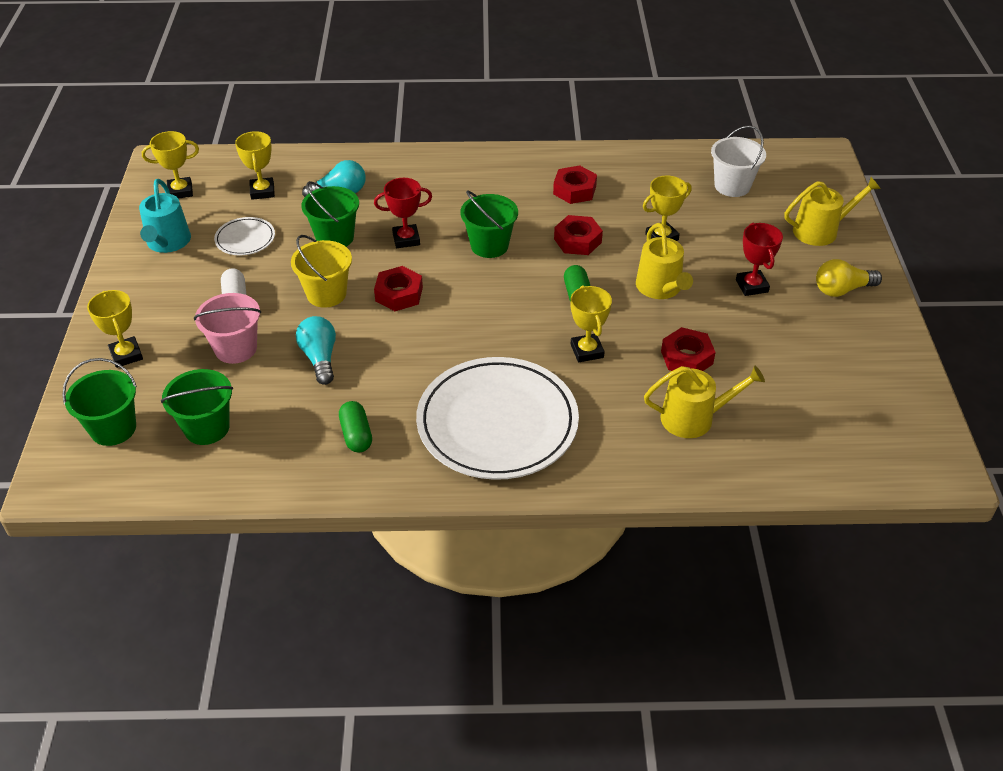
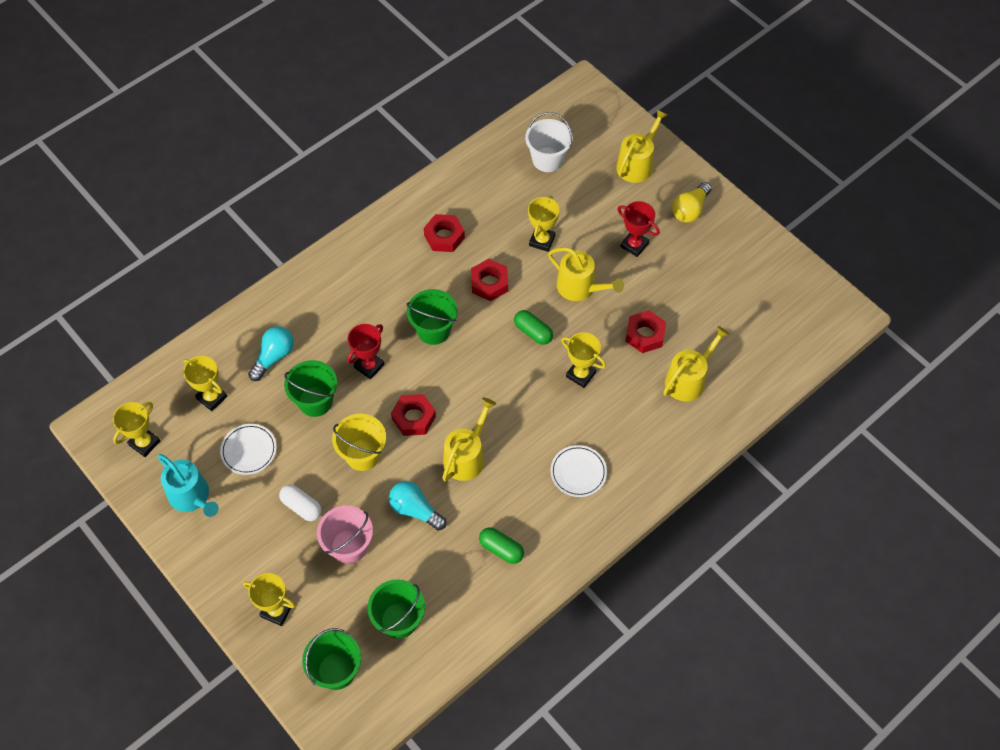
camera: 40 degrees left, 15 degrees up
(410, 348) = (466, 457): none -> yellow watering can
(497, 423) = (578, 472): white plate -> white plate, size x0.44

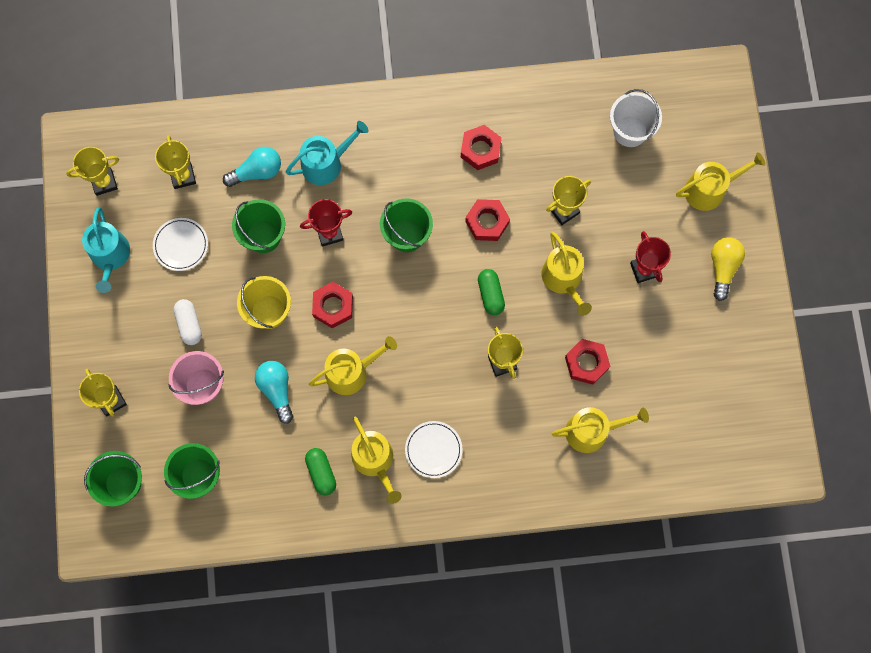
camera: 35 degrees right, 15 degrees up
(327, 317) = (326, 163): none -> turquoise watering can
(538, 511) = (375, 461): none -> yellow watering can
(690, 210) = (723, 268): yellow light bulb -> yellow light bulb turned 120 degrees clockwise

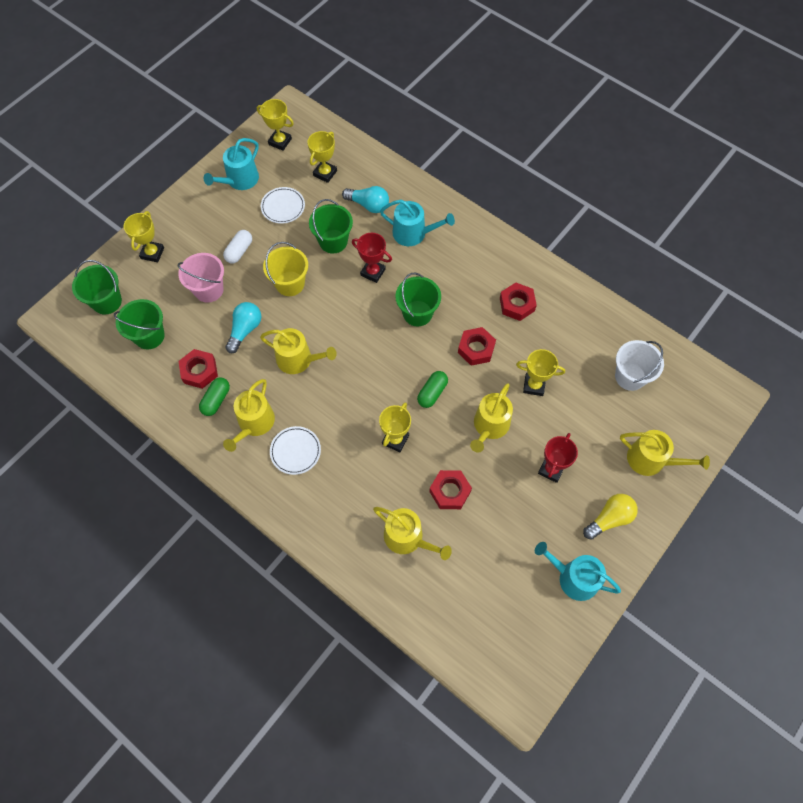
camera: 45 degrees right, 10 degrees down
(333, 306) = (329, 314): red nut -> red nut (199, 371)
(740, 340) = (573, 577): none -> turquoise watering can

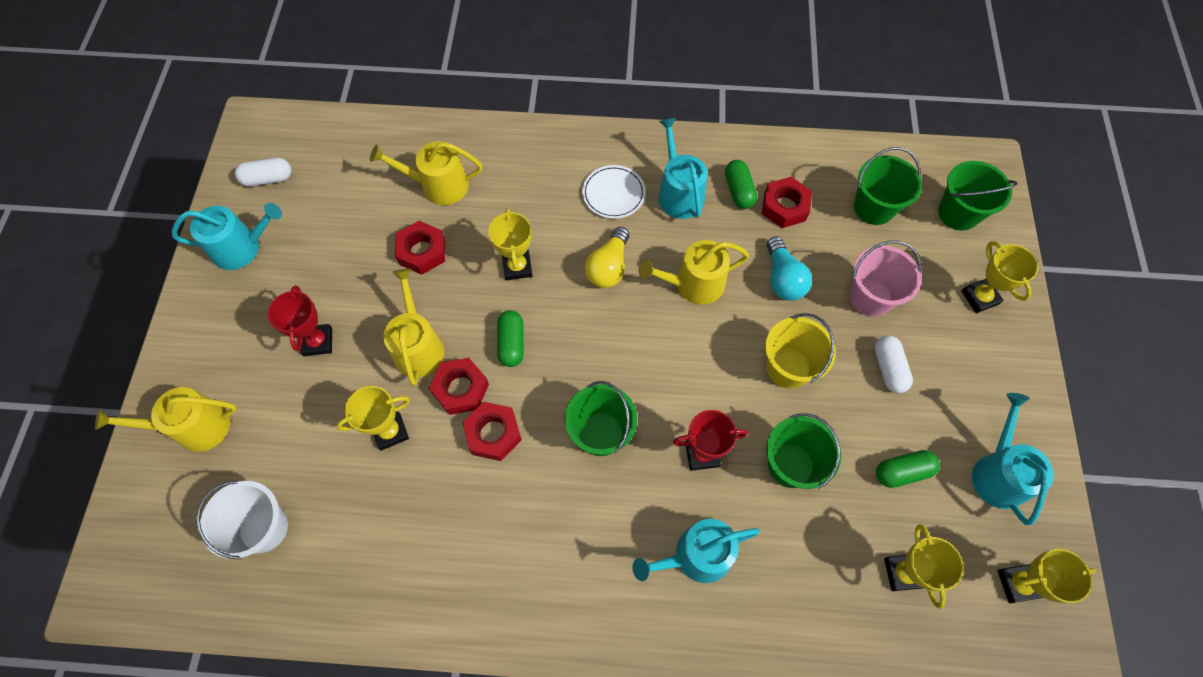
camera: 145 degrees right, 0 degrees up
(254, 424) = (679, 193): yellow watering can -> turquoise watering can
(283, 207) = (902, 472): white plate -> green capsule
(368, 205) = (795, 560): turquoise light bulb -> none
(517, 304) = (476, 537): red nut -> red nut (460, 389)
(529, 631) = (268, 179): none -> white capsule
(609, 519) = (224, 328): yellow light bulb -> yellow light bulb (608, 267)

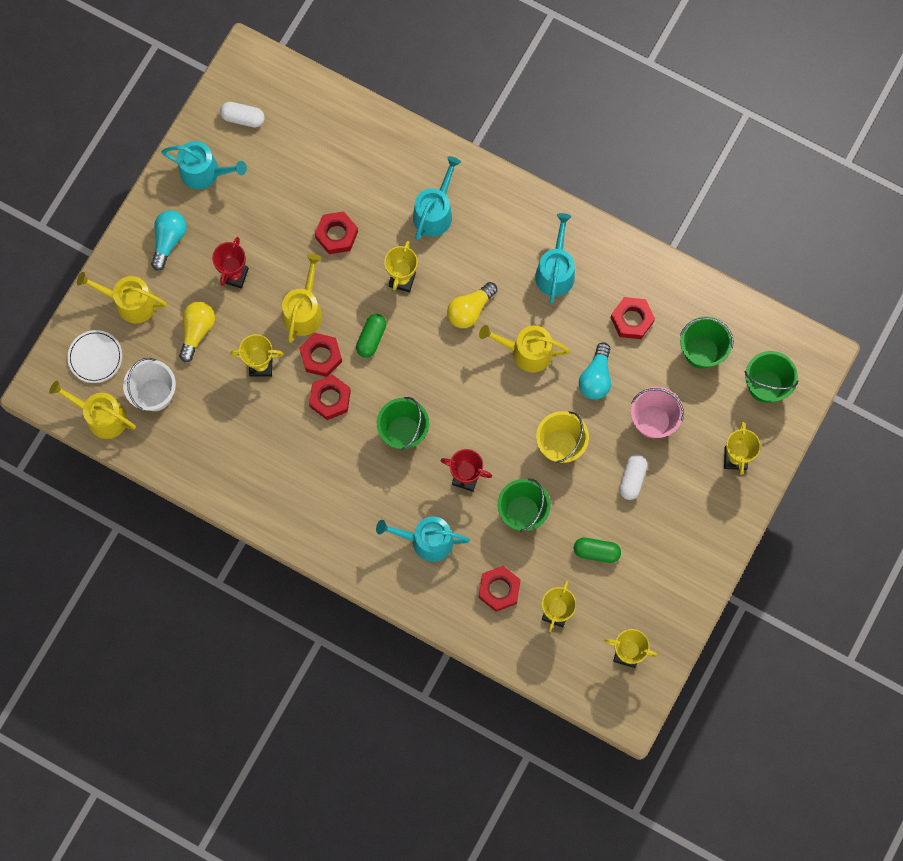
camera: 25 degrees right, 10 degrees up
(222, 336) = (169, 240): none -> turquoise light bulb
(293, 425) = (197, 331): none -> yellow light bulb
(438, 186) = (371, 182): yellow watering can -> yellow watering can (101, 416)
(613, 194) = (504, 249): white plate -> white plate (95, 357)
(738, 191) = (603, 290): green capsule -> none
(818, 577) = (499, 589): none -> red nut
(998, 473) = (662, 582): turquoise watering can -> turquoise watering can (435, 212)

